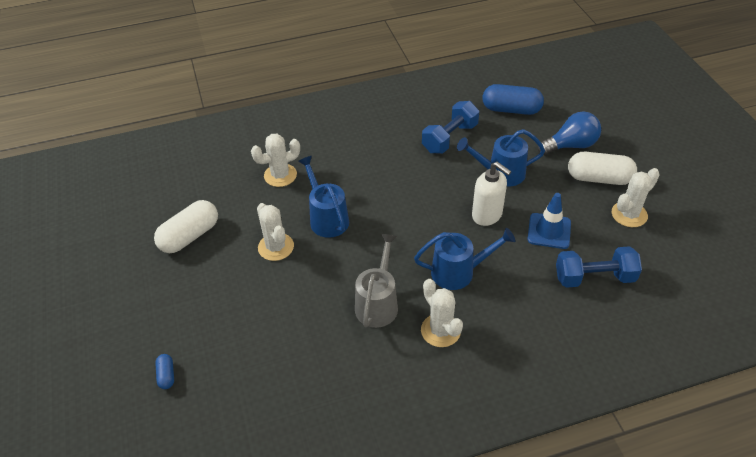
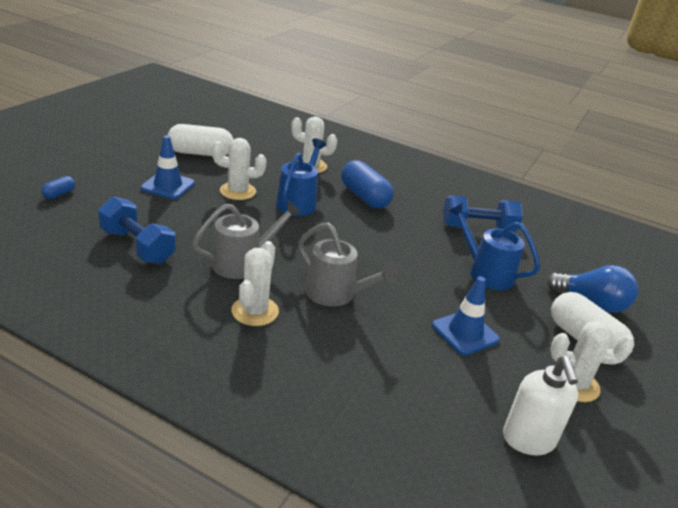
camera: 40 degrees right, 15 degrees down
(224, 289) = (168, 186): none -> blue traffic cone
(276, 247) = (238, 191): white cactus -> white cactus turned 75 degrees clockwise
(459, 272) = (336, 295): blue watering can -> grey watering can
(487, 215) = (425, 284): white soap dispenser -> white soap dispenser (528, 440)
(511, 109) = (569, 248): blue capsule -> blue capsule (364, 197)
(594, 277) = (452, 392): blue dumbbell -> blue dumbbell (137, 246)

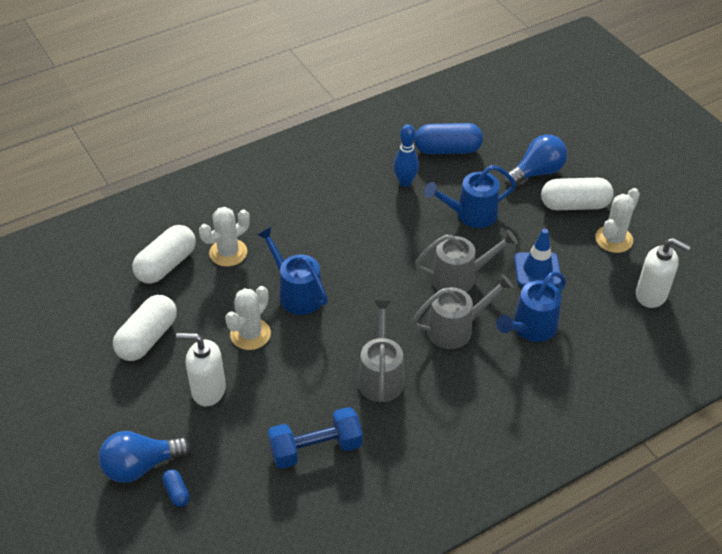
camera: 55 degrees left, 15 degrees up
(78, 175) = (141, 466): none -> blue light bulb
(168, 186) = (208, 390): blue traffic cone -> white soap dispenser
(255, 311) = (454, 393): white cactus -> none
(275, 146) = (166, 265): none -> white capsule
(364, 197) = (312, 237): blue capsule -> blue capsule (447, 150)
(381, 345) = (530, 328): none -> blue watering can
(401, 283) = (460, 278): none -> grey watering can
(478, 228) = (405, 182): blue dumbbell -> blue bowling pin

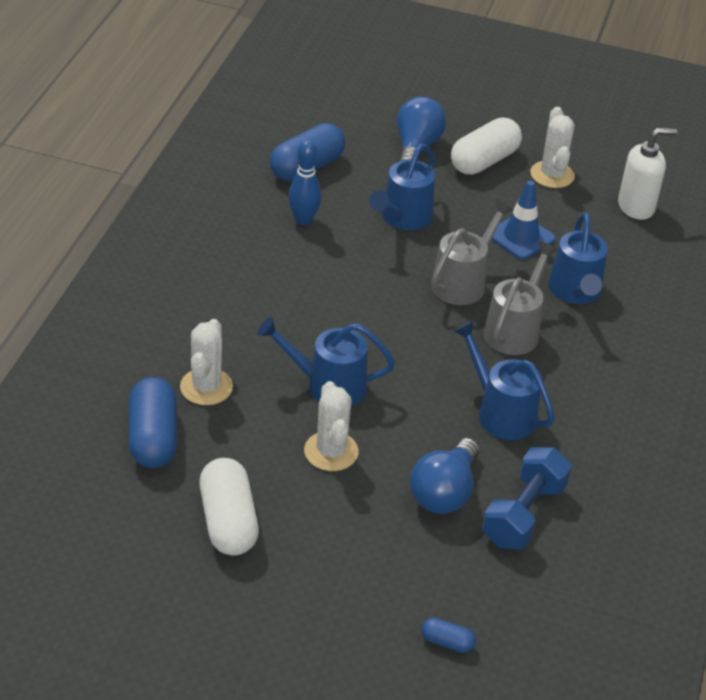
camera: 45 degrees left, 5 degrees down
(141, 466) = (381, 644): blue light bulb -> blue light bulb (444, 492)
(166, 265) = (153, 438): white capsule -> blue capsule
(208, 390) = (356, 530): white soap dispenser -> none
(381, 375) = (500, 412): grey watering can -> blue watering can

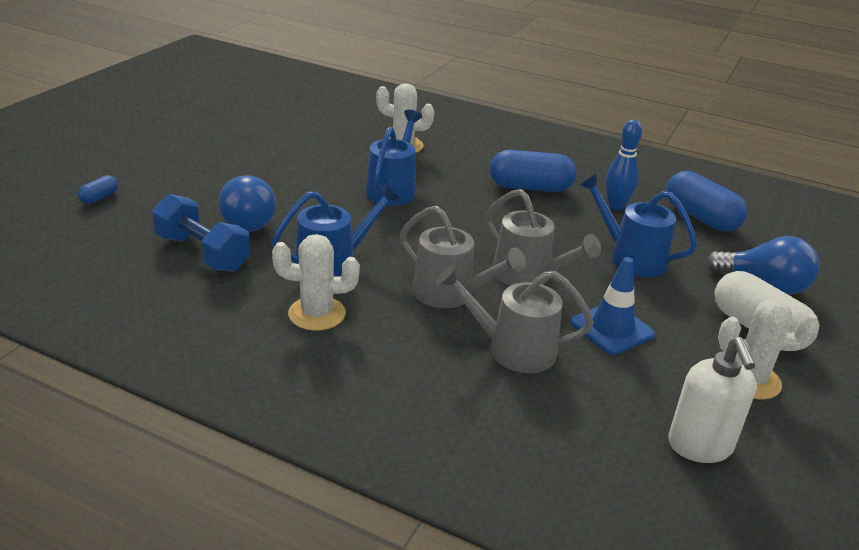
camera: 100 degrees right, 10 degrees down
(153, 438) = (356, 125): blue capsule -> blue capsule (530, 188)
(228, 521) = (266, 139): white capsule -> none
(331, 451) = (317, 181): white cactus -> white cactus (317, 314)
(444, 492) = (249, 220): blue light bulb -> blue light bulb turned 135 degrees counterclockwise
(575, 292) = (512, 349): blue watering can -> grey watering can

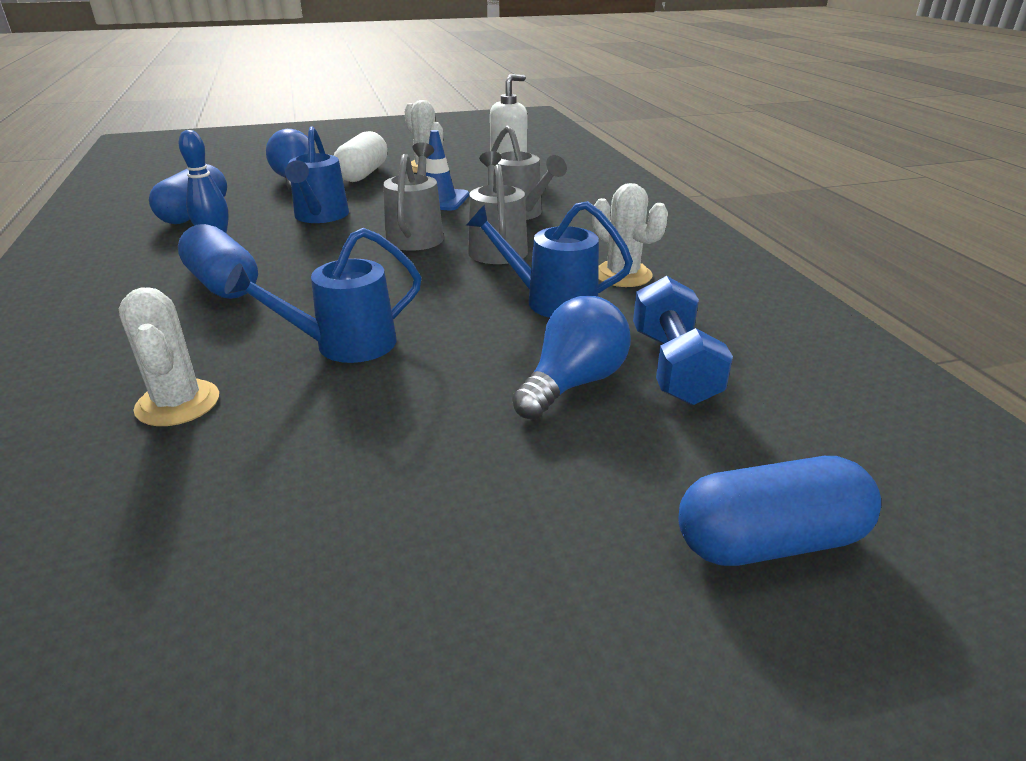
camera: 130 degrees left, 0 degrees up
(99, 198) = (769, 541): blue capsule -> blue capsule, size x2.13

